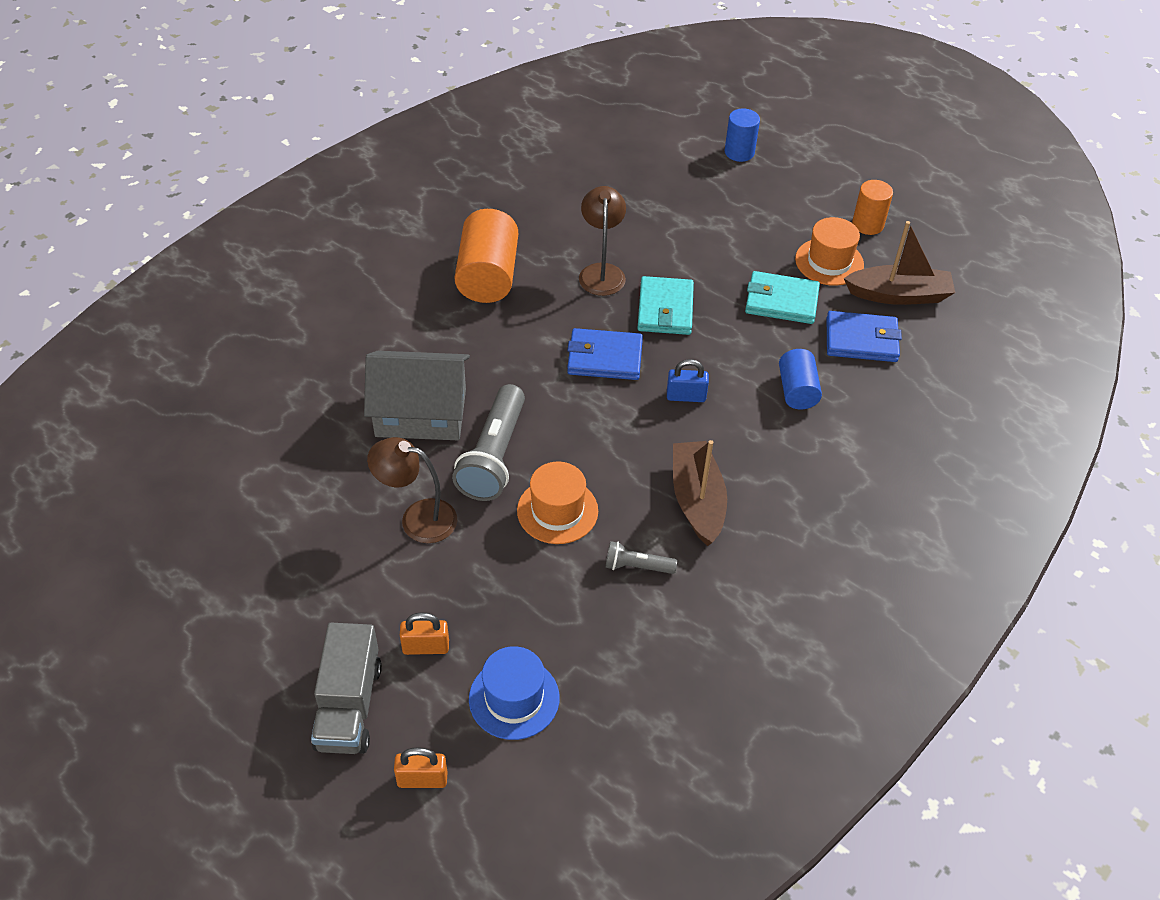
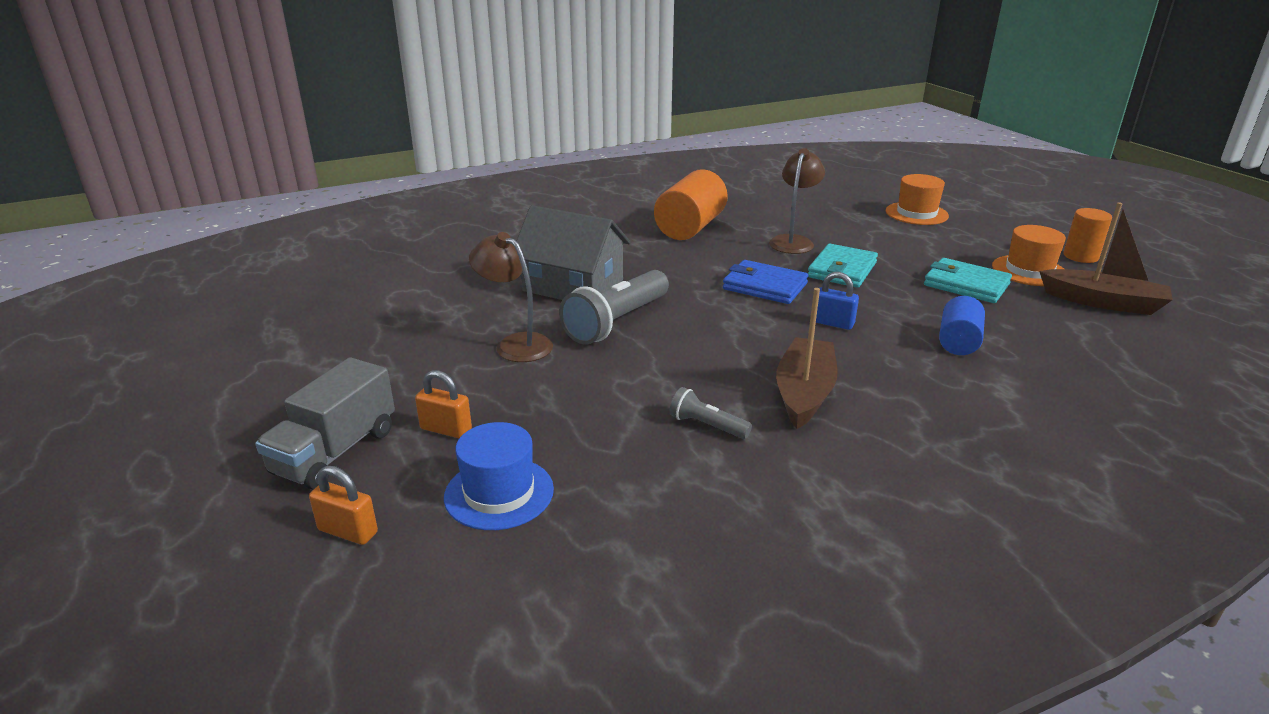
camera: 25 degrees right, 20 degrees down
(557, 511) = (651, 368): orange hat -> orange hat (916, 213)
(739, 152) = (961, 202): blue cylinder -> none
(861, 340) = (1048, 323): blue wallet -> none

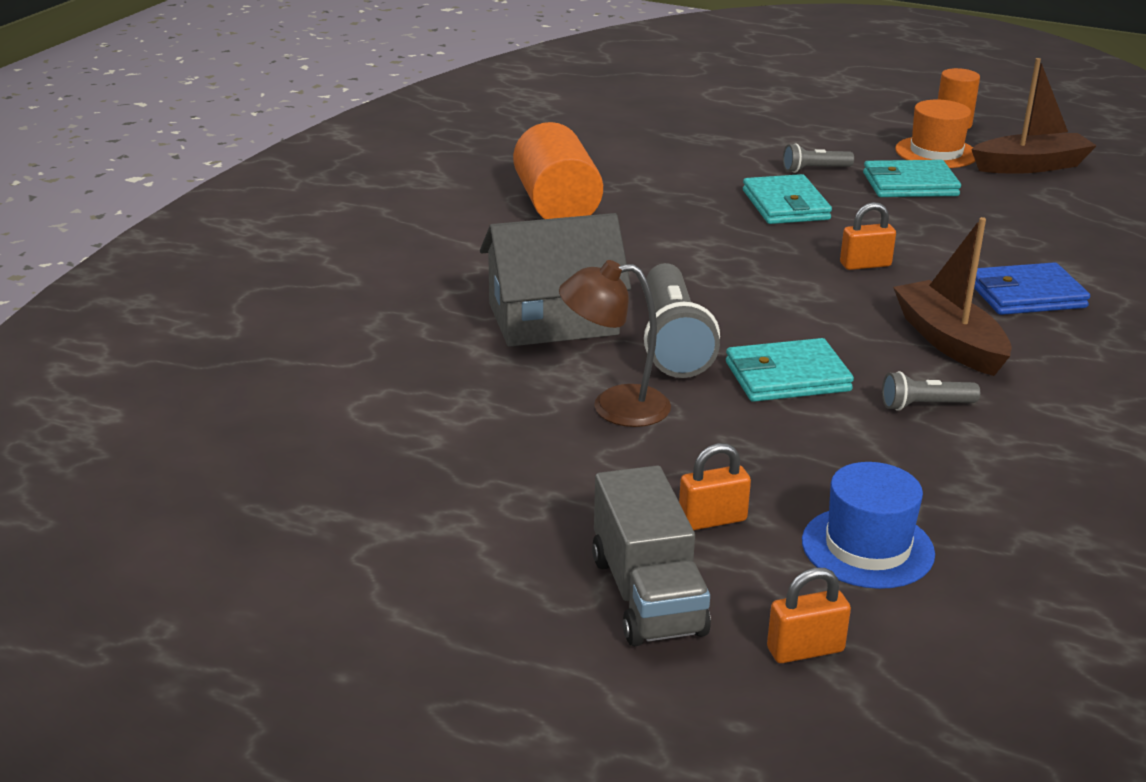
camera: 40 degrees left, 0 degrees up
(647, 369) = (787, 376): none -> turquoise wallet
(765, 286) = (746, 248): blue wallet -> blue wallet (1026, 295)
(793, 241) = (689, 187): brown lamp -> none
(832, 323) = (865, 265): blue padlock -> orange padlock
(905, 255) = (814, 169): none -> grey flashlight
(916, 213) = (753, 118): orange hat -> none
(958, 342) = (986, 244): blue cylinder -> none

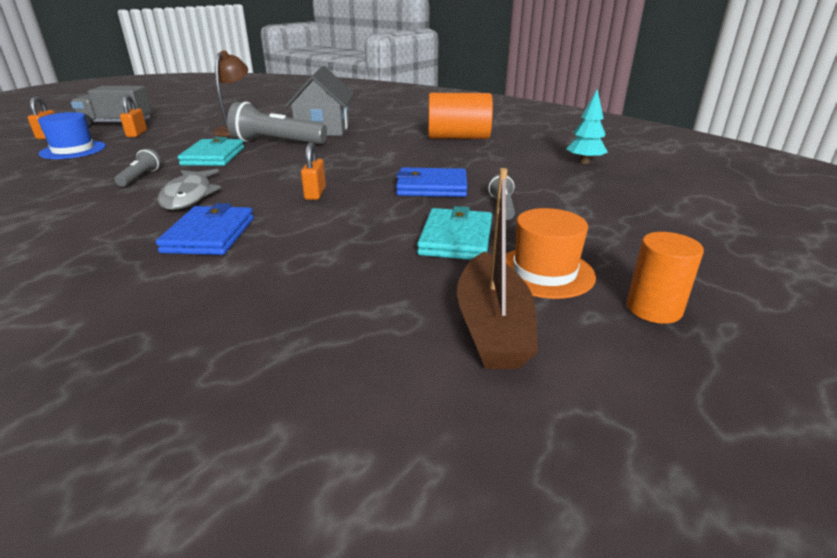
camera: 105 degrees right, 0 degrees up
(629, 134) = (584, 162): none -> turquoise tree
(785, 205) = (432, 187): turquoise wallet -> blue wallet
(949, 341) = (189, 196): brown boat -> grey fish

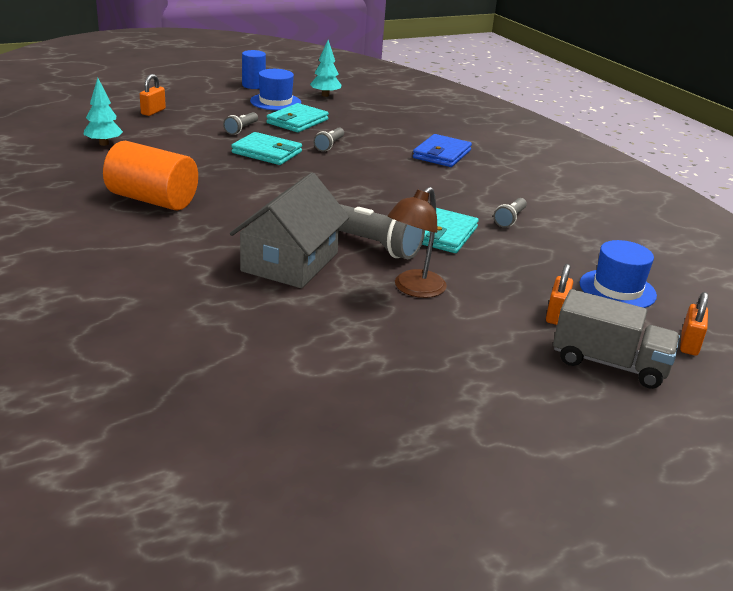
camera: 160 degrees left, 0 degrees up
(189, 196) = (460, 187): grey fish -> none
(315, 193) = (360, 167): orange padlock -> orange padlock (153, 111)
(373, 211) = (329, 145): none -> grey flashlight
(432, 187) = (267, 152): blue wallet -> turquoise wallet
(492, 326) = (325, 95): brown boat -> turquoise tree
(544, 272) = (275, 102): orange hat -> blue hat
(653, 309) = (253, 85): orange cylinder -> blue cylinder

